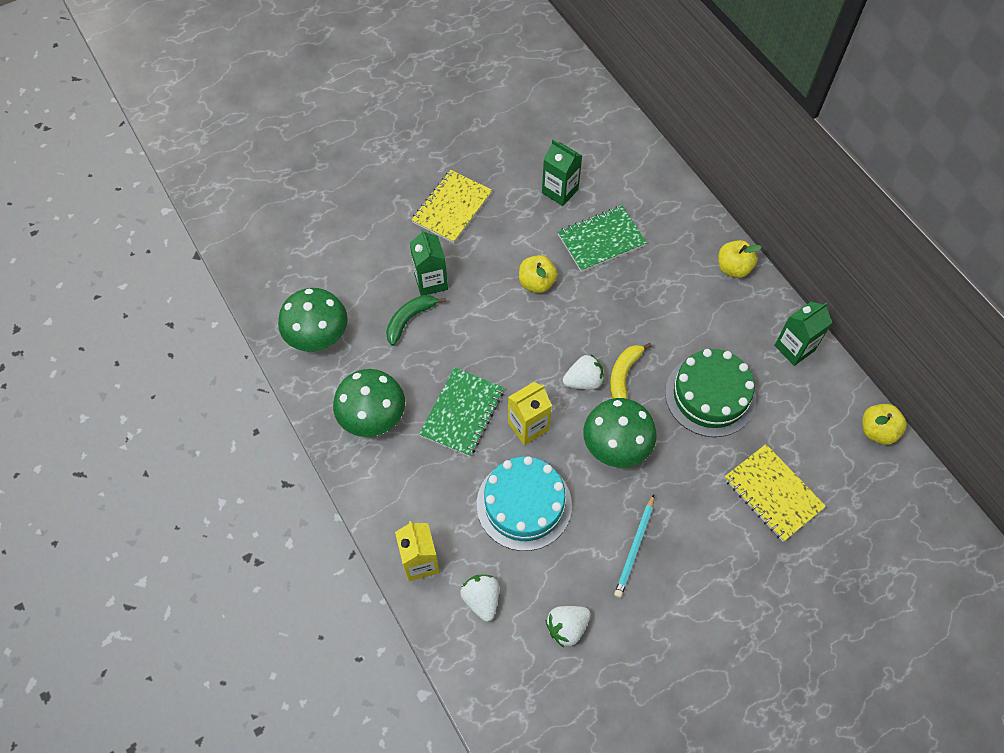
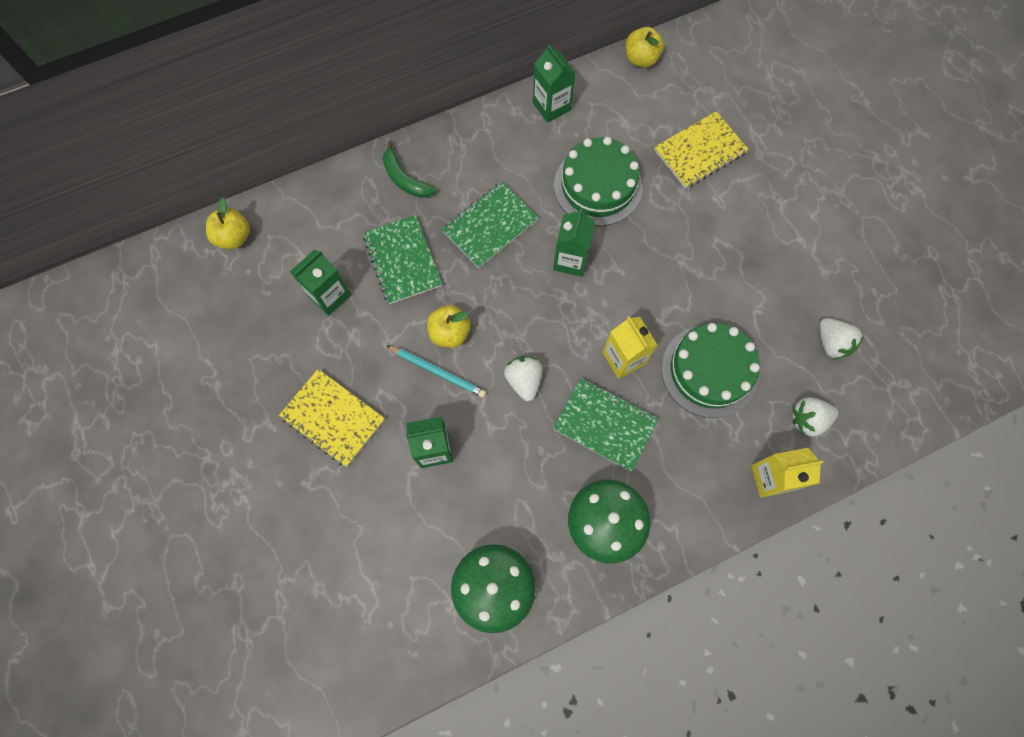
camera: 85 degrees left, 10 degrees up
(409, 319) = (483, 476): green banana -> green banana (405, 179)
(524, 504) = (709, 371): turquoise cake -> green cake
(583, 381) = (574, 299): white strawberry -> white strawberry (524, 380)
(616, 445) = (648, 277): green mushroom -> none
(624, 375) = (570, 260): yellow banana -> green carton
(635, 547) = (753, 274): turquoise pencil -> turquoise pencil (438, 371)
(648, 305) = (490, 226): none -> green notebook
(733, 268) = (455, 141): yellow apple -> yellow apple (234, 237)

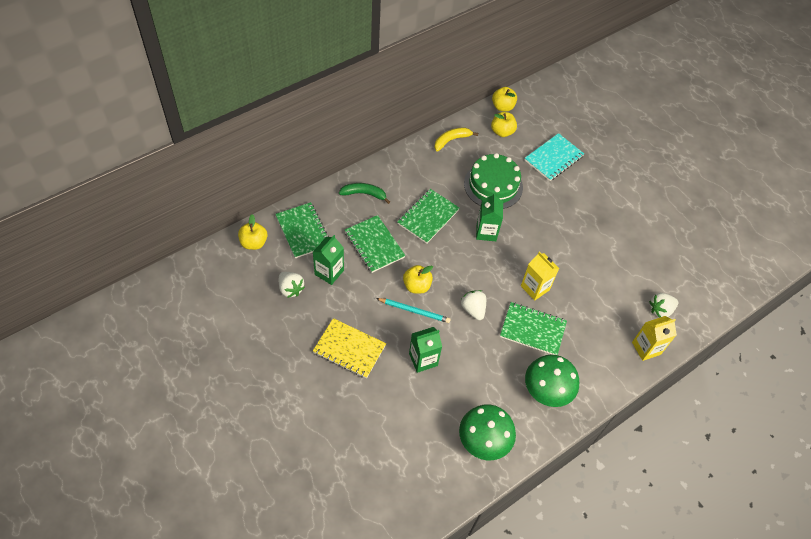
camera: 15 degrees left, 15 degrees down
(306, 227) = (303, 231): none -> green notebook
(405, 179) = (364, 194): green banana -> green banana turned 150 degrees clockwise
(551, 106) = (451, 140): green carton -> yellow banana
(631, 100) = (502, 132): none -> yellow apple
(700, 151) = (553, 158): yellow notebook -> turquoise notebook
(709, 371) = (591, 288): green cake -> none
(831, 343) = (663, 263): white strawberry -> white strawberry (290, 289)

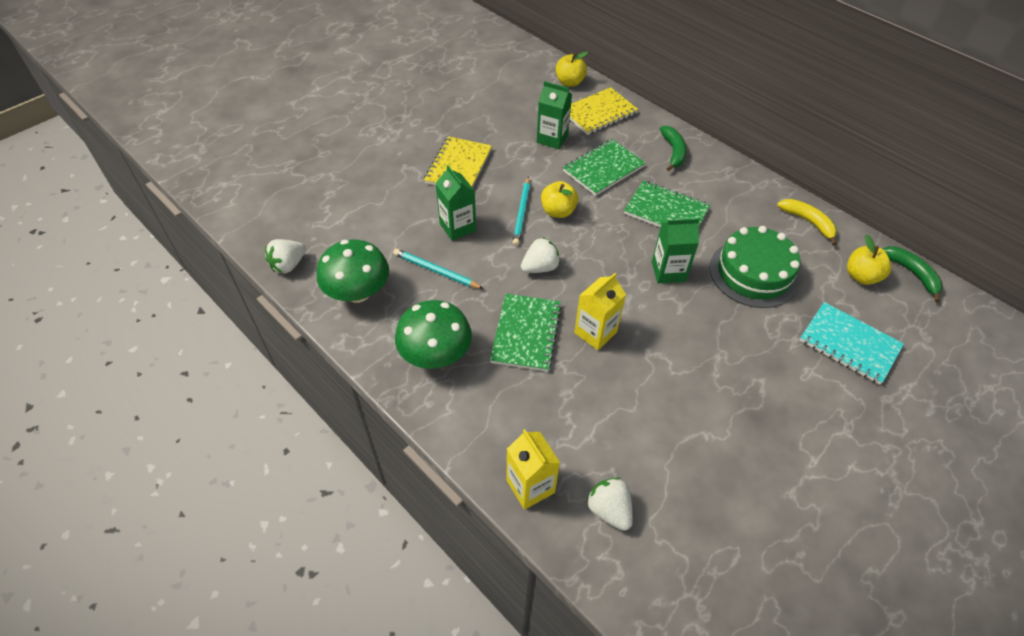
camera: 85 degrees right, 5 degrees down
(290, 289) = (521, 115): white strawberry -> white strawberry (288, 265)
(303, 231) = (599, 113): green notebook -> yellow notebook
(468, 381) = (436, 271): none -> turquoise pencil
(502, 107) = (912, 273): yellow apple -> green banana

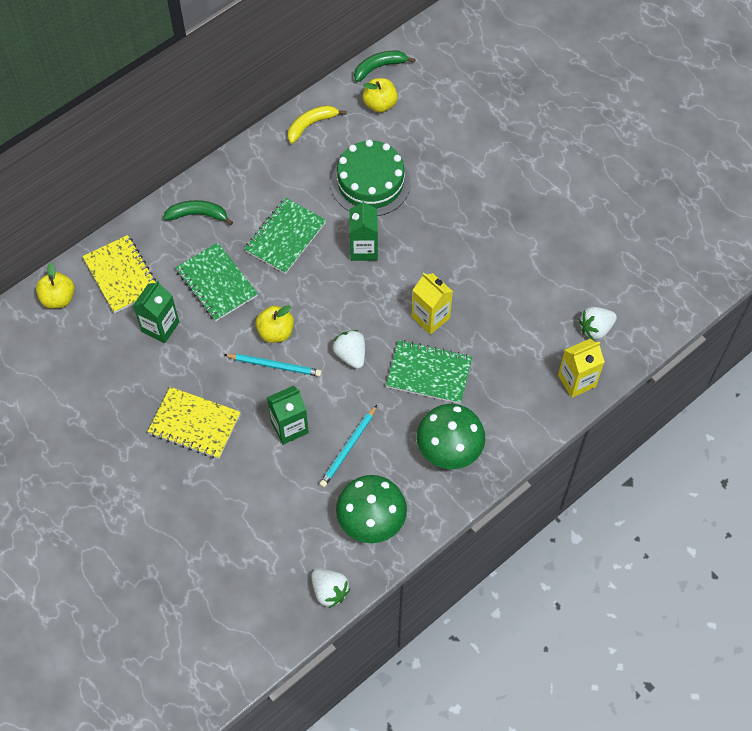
camera: 85 degrees left, 10 degrees up
(849, 344) = (451, 134): turquoise notebook -> none

